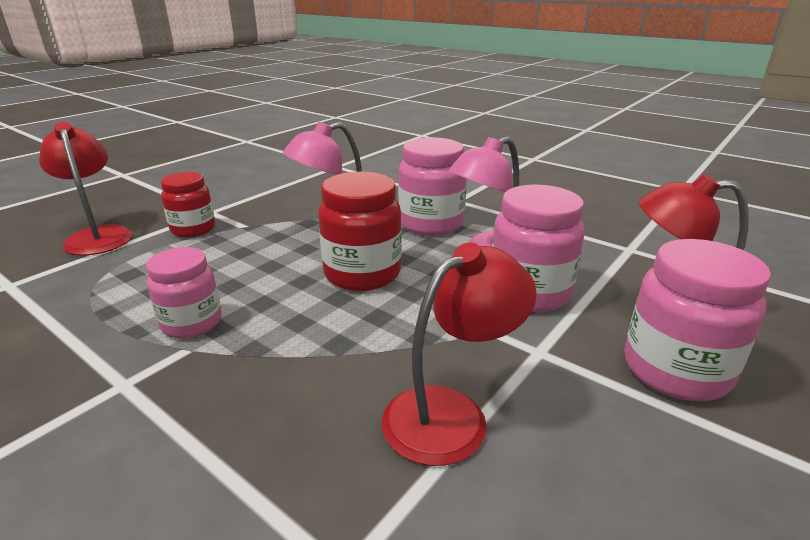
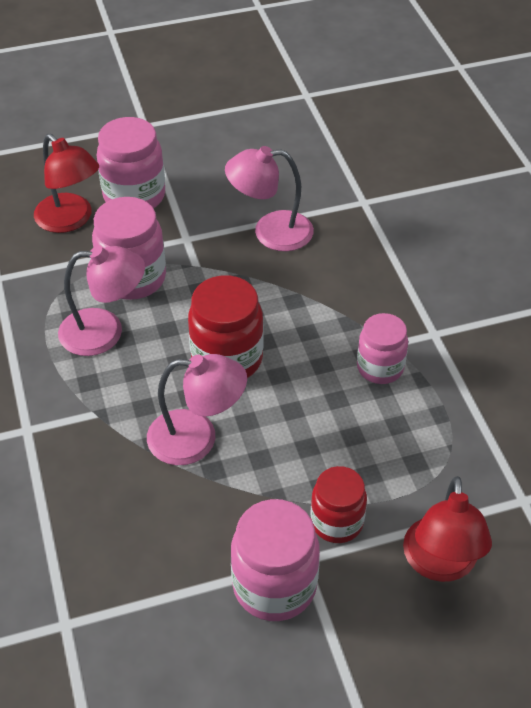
camera: 145 degrees left, 20 degrees up
(431, 224) = (103, 399): pink jar -> pink jar (274, 586)
(451, 413) = (270, 232): red lamp -> pink lamp

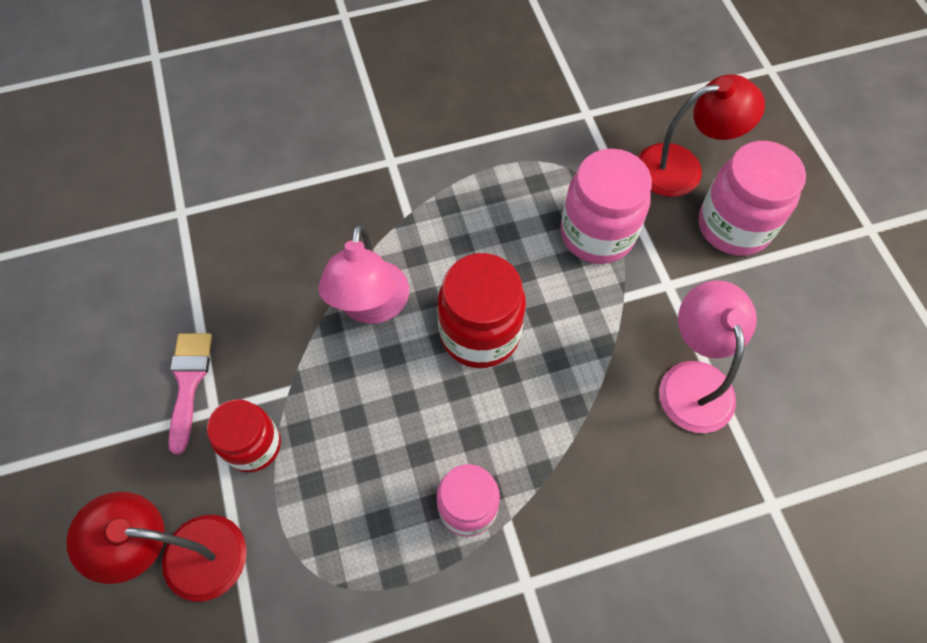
camera: 90 degrees right, 15 degrees up
(70, 220) = (682, 167): red lamp -> red lamp turned 150 degrees counterclockwise
(105, 332) = (516, 214): pink lamp -> none
(274, 586) = (188, 382): pink jar -> pink brush

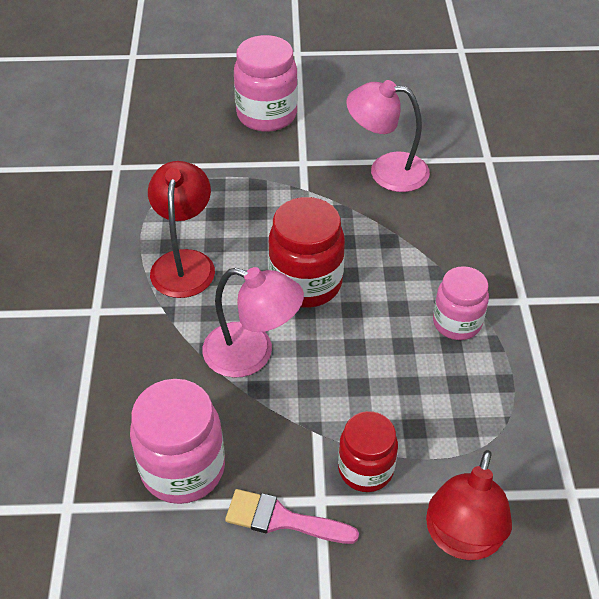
camera: 75 degrees left, 15 degrees down
(597, 234) = (240, 190): pink jar -> pink jar (183, 469)
(682, 167) = (200, 126): red lamp -> red lamp (184, 262)

